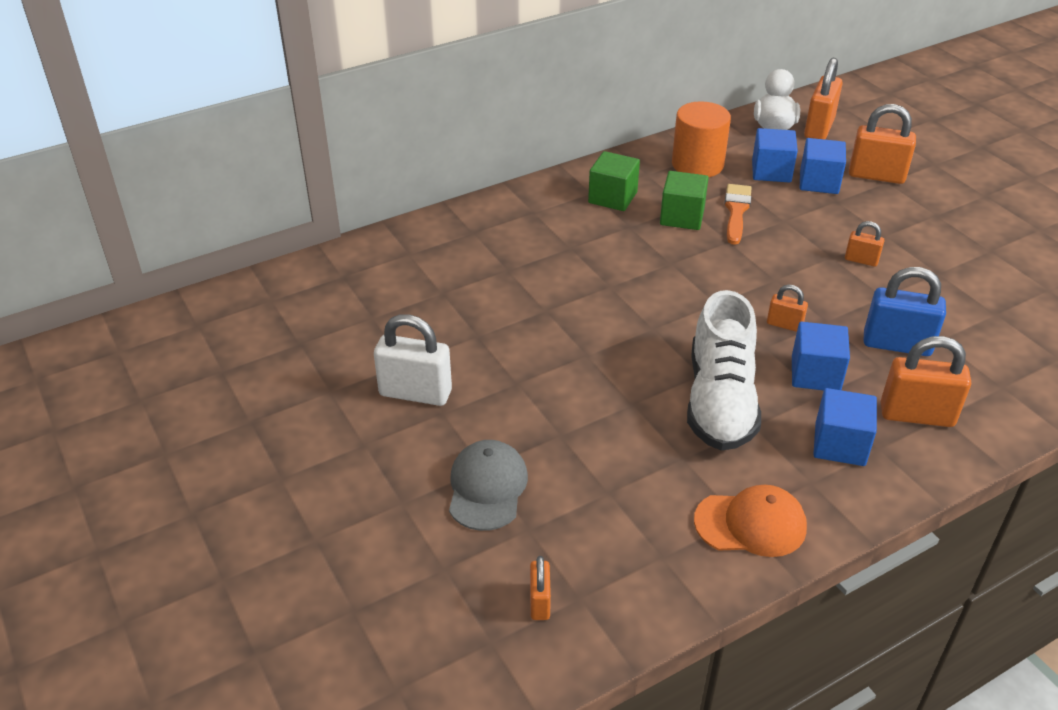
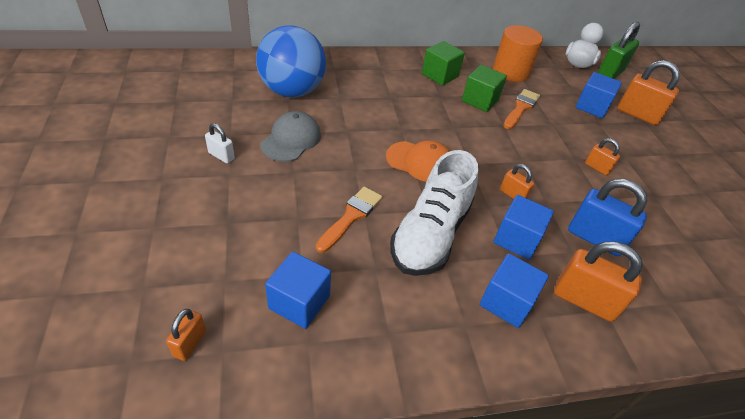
camera: 15 degrees right, 5 degrees up
(415, 393) = (221, 156): white padlock -> white padlock, size x0.53
(441, 280) = (292, 91): none -> blue ball
(487, 488) = (219, 238): grey cap -> grey cap (291, 140)
(619, 412) = (351, 216): none -> orange brush
(751, 524) = (396, 342): orange cap -> orange cap (420, 162)
(771, 171) = (560, 90): blue cube -> blue cube (299, 302)
(819, 128) = (610, 74): orange padlock -> green padlock

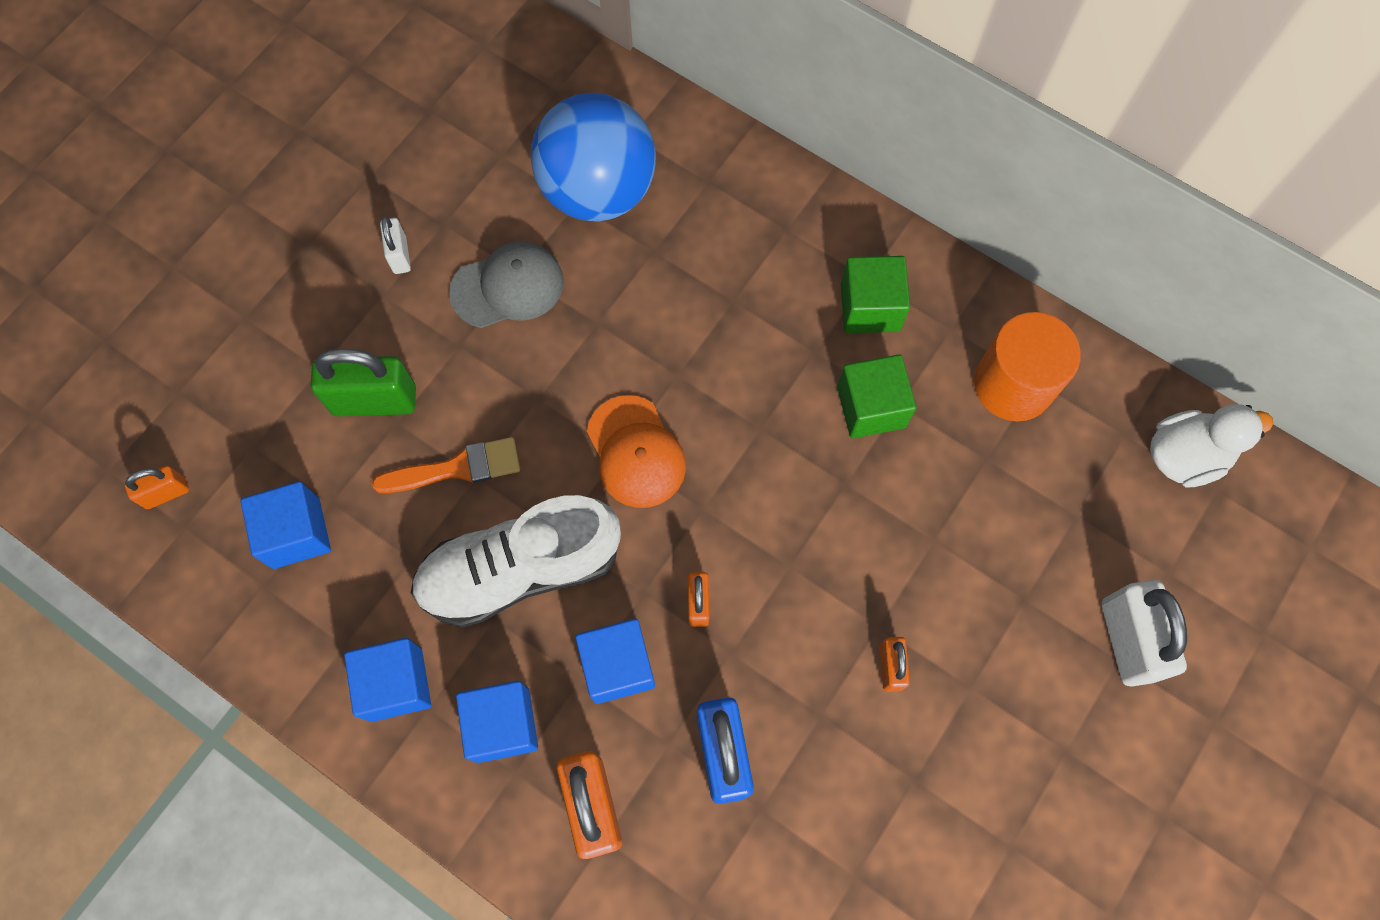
camera: 50 degrees right, 25 degrees up
(521, 108) = (922, 471): orange brush -> none
(592, 107) = (1061, 562): blue cube -> blue cube (396, 684)
(610, 74) = (1218, 523): green padlock -> green padlock (374, 400)
(637, 115) = (1127, 640): orange padlock -> white padlock

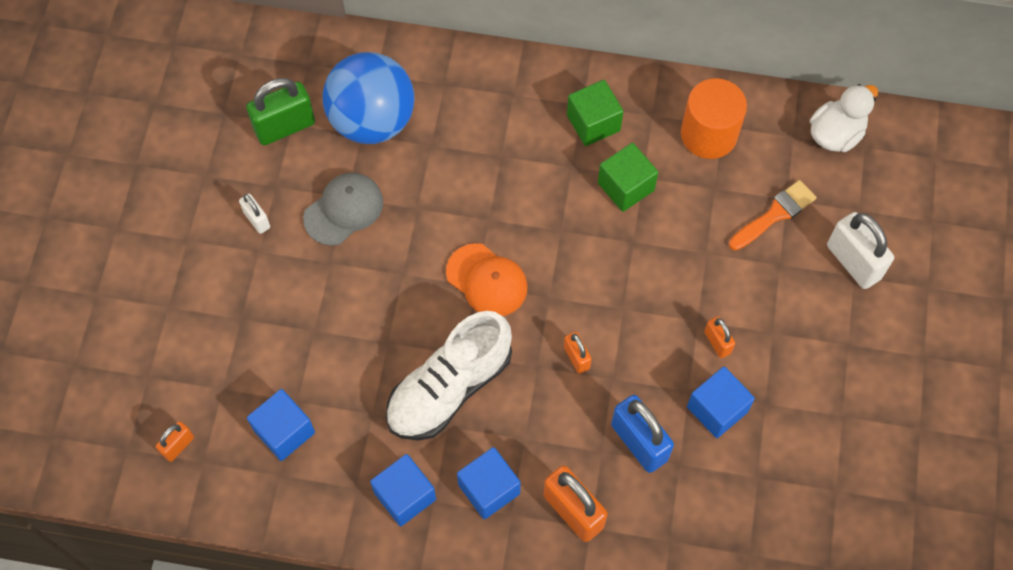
camera: 25 degrees left, 5 degrees down
(374, 400) = (291, 323): green padlock -> green padlock (285, 127)
(457, 468) = (372, 342): orange brush -> orange brush (775, 214)
(617, 666) = (544, 419): blue cube -> blue cube (717, 409)

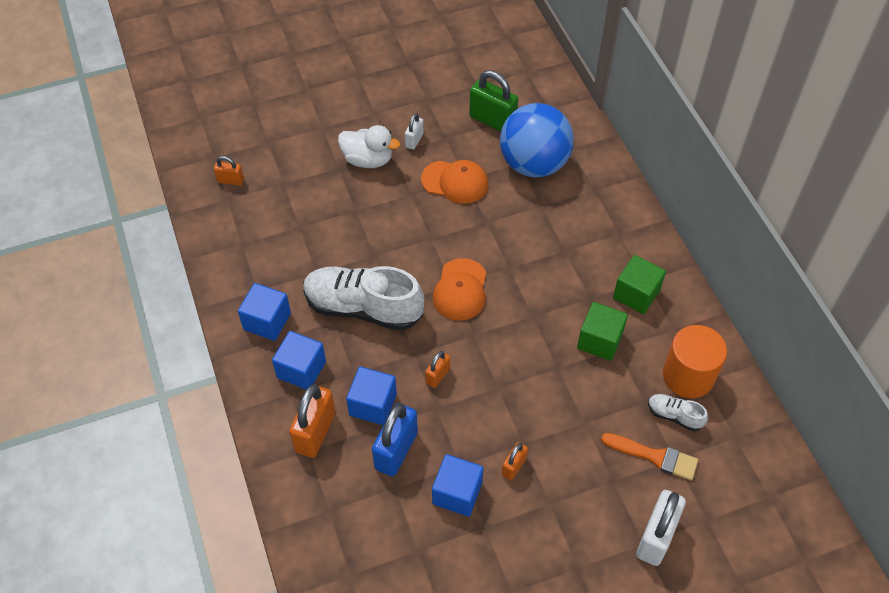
camera: 60 degrees right, 10 degrees down
(284, 431) = (273, 230): blue cube -> blue cube (373, 404)
(344, 210) = (455, 182): grey cap -> orange cap
(743, 172) = (674, 416): none -> white shoe
(835, 134) = (763, 469): white duck -> white duck (368, 160)

